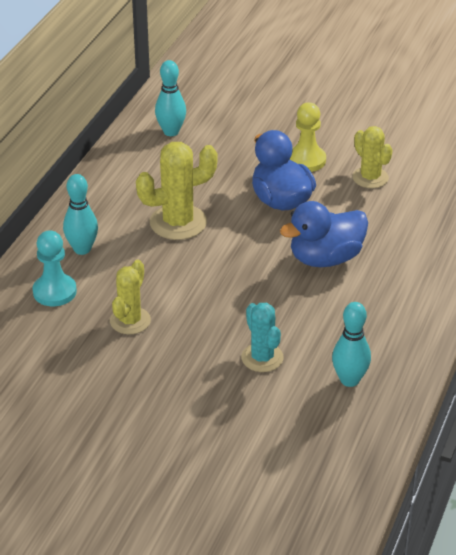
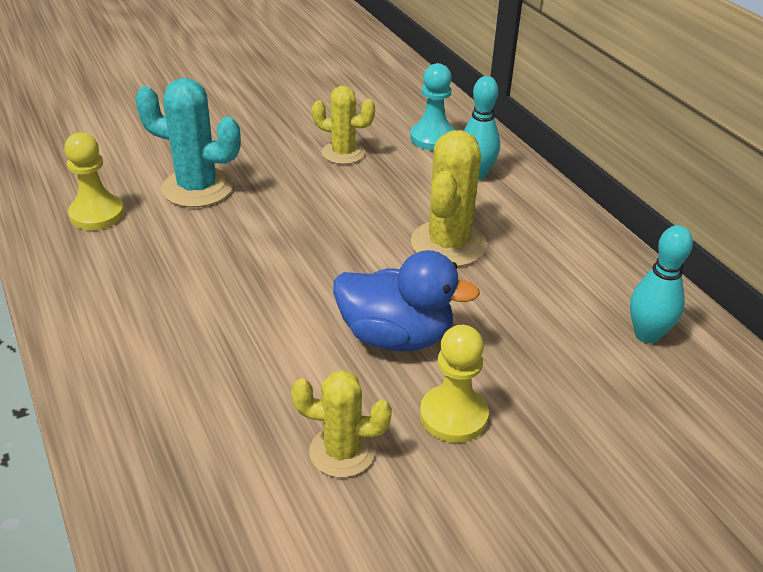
camera: 130 degrees right, 0 degrees up
(130, 321) = (343, 153): yellow cactus -> yellow cactus turned 45 degrees counterclockwise
(262, 358) = (197, 188): turquoise cactus -> turquoise cactus, size x1.52
(325, 258) = (255, 303): blue duck -> none
(349, 380) = (97, 214): turquoise bowling pin -> yellow pawn

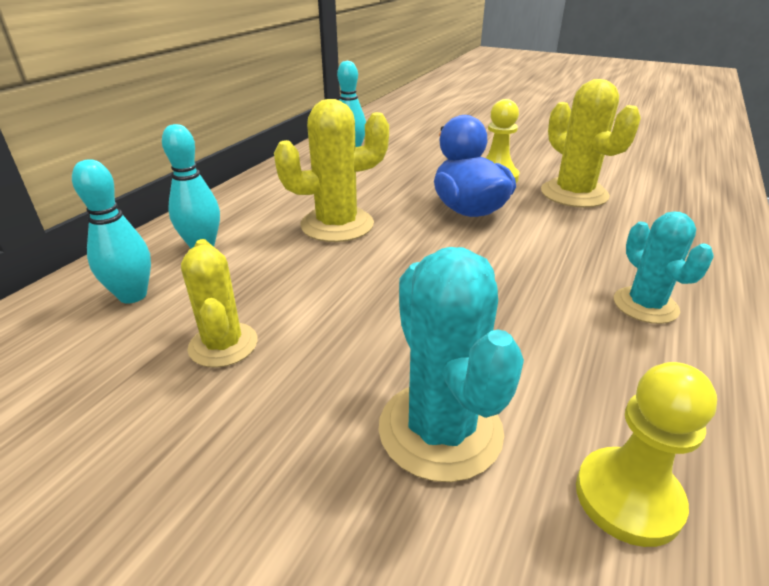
camera: 125 degrees left, 5 degrees down
(153, 328) = (645, 305): none -> turquoise cactus
(342, 452) = (574, 194): yellow cactus -> yellow cactus, size x1.52
(433, 138) = (133, 295): turquoise pawn -> turquoise bowling pin

